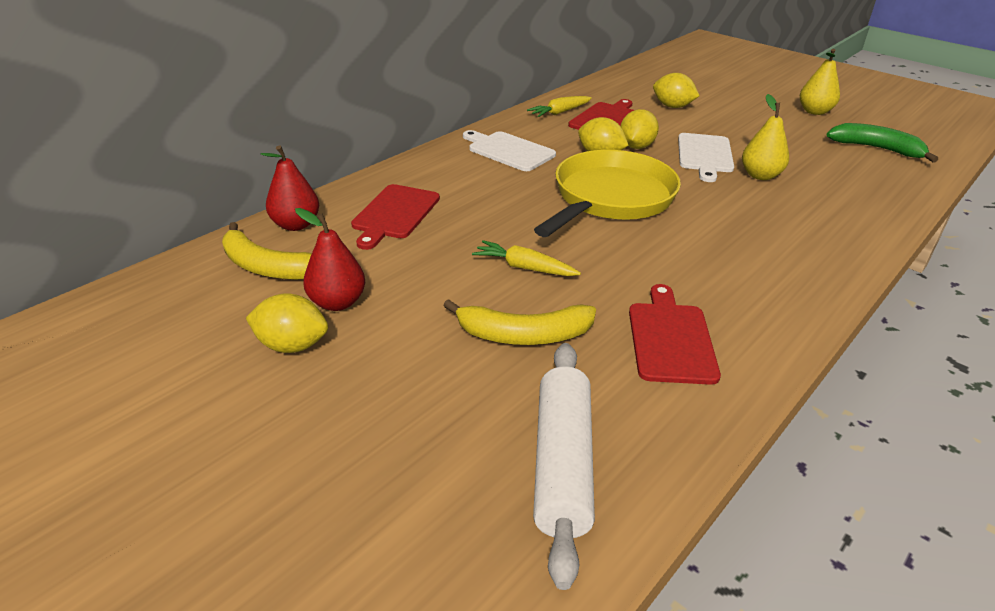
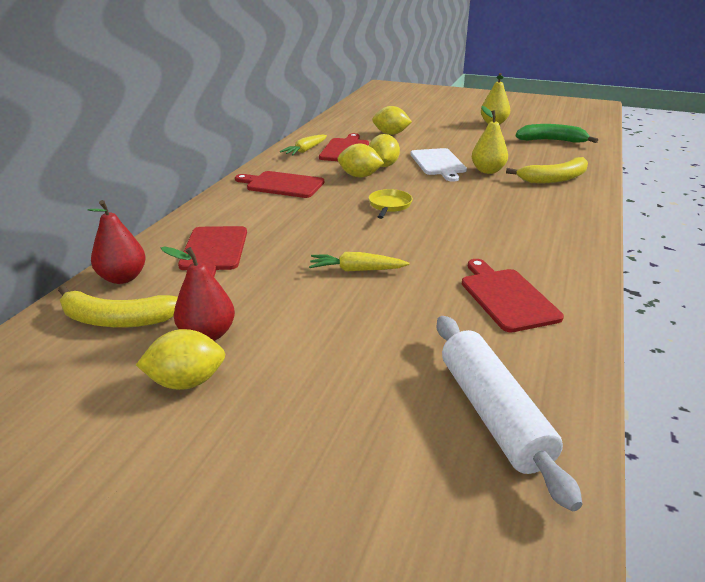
camera: 20 degrees left, 5 degrees down
(509, 151) = (282, 185): white cutting board -> red cutting board
(523, 335) = (391, 322): yellow banana -> yellow banana (554, 179)
(610, 198) = (389, 206): yellow pan -> yellow pan, size x0.42

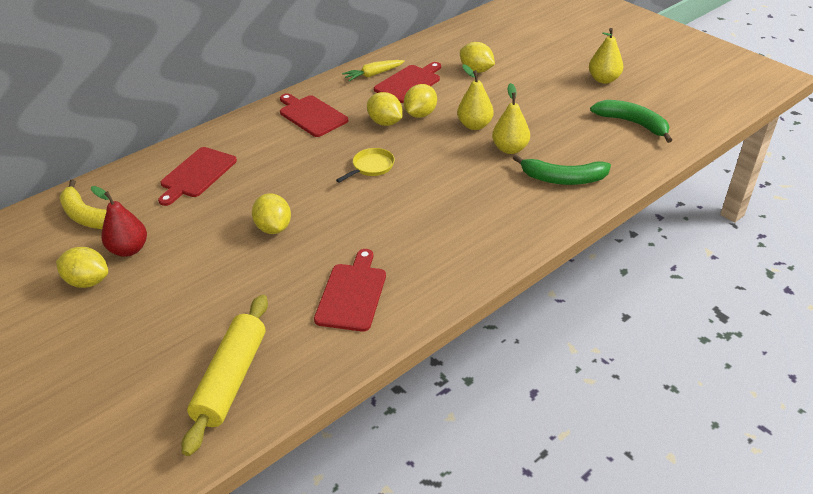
camera: 30 degrees right, 10 degrees up
(123, 278) = (121, 181): red pear -> none
(356, 270) = (274, 228): yellow carrot -> yellow lemon
(438, 163) = (474, 125): white cutting board -> yellow pear
(493, 413) = (231, 379): white rolling pin -> yellow rolling pin
(554, 179) = (562, 179): yellow banana -> green banana

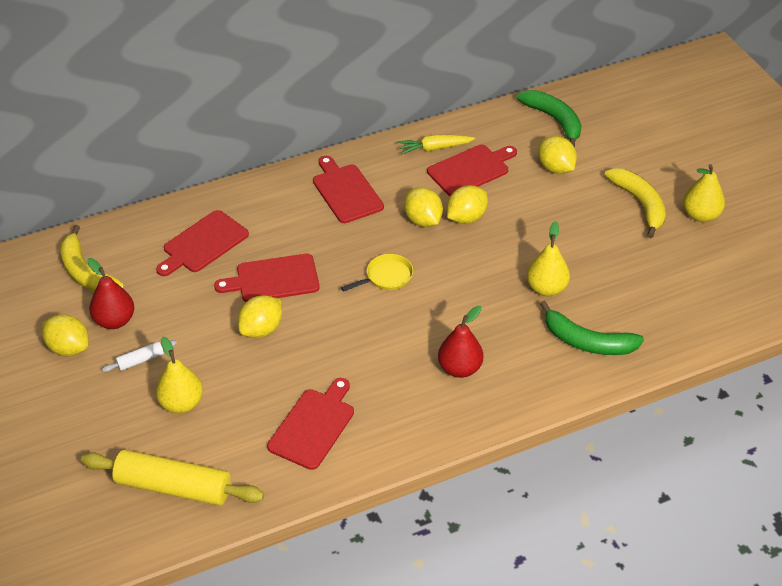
camera: 15 degrees right, 5 degrees up
(164, 276) = (140, 360): none -> white rolling pin
(231, 379) = (173, 487): yellow rolling pin -> yellow rolling pin turned 75 degrees clockwise
(271, 188) = (273, 279): none -> red cutting board
(274, 228) = (261, 329): yellow lemon -> yellow lemon turned 45 degrees clockwise
(465, 220) = (460, 368): none -> red pear
(474, 125) = (521, 247): yellow pear -> yellow pear (181, 403)
(553, 81) = (640, 204): none -> yellow banana
(633, 124) = (703, 286): green banana -> green banana (554, 120)

